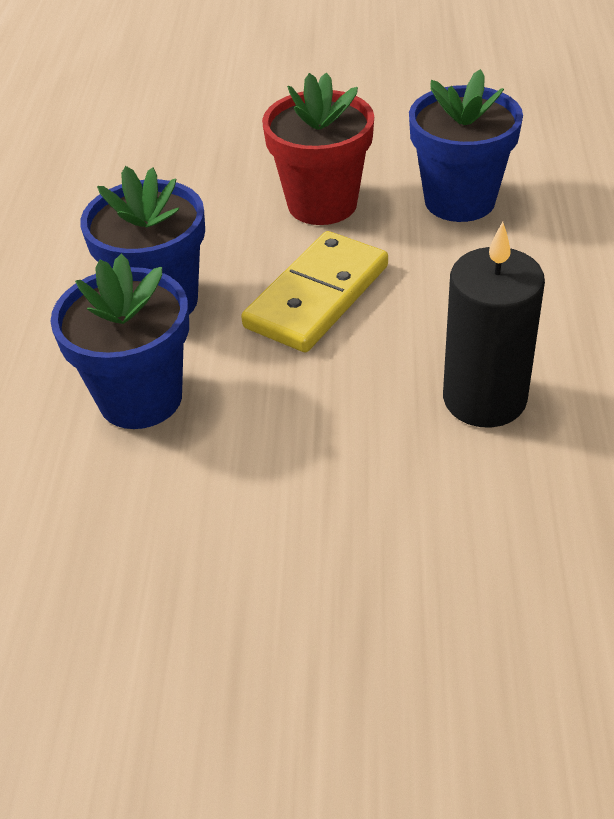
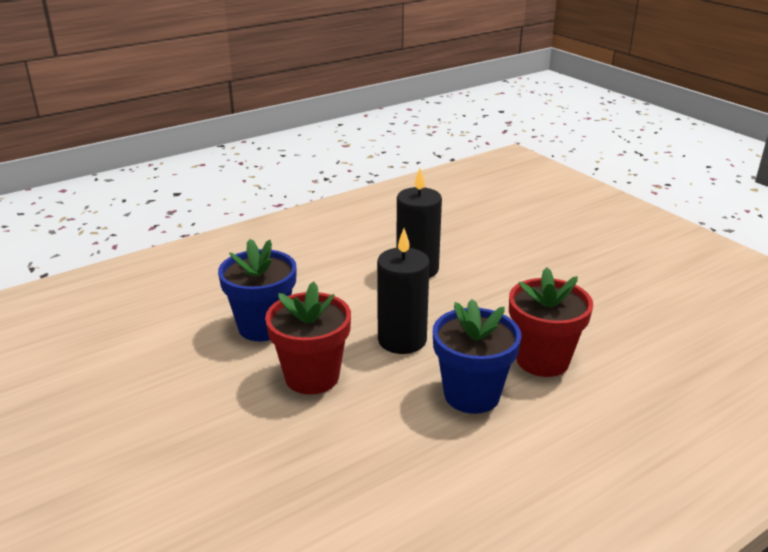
camera: 130 degrees left, 15 degrees down
(140, 398) = (542, 360): blue flower pot -> red flower pot
(317, 296) = (402, 340): yellow domino -> black candle

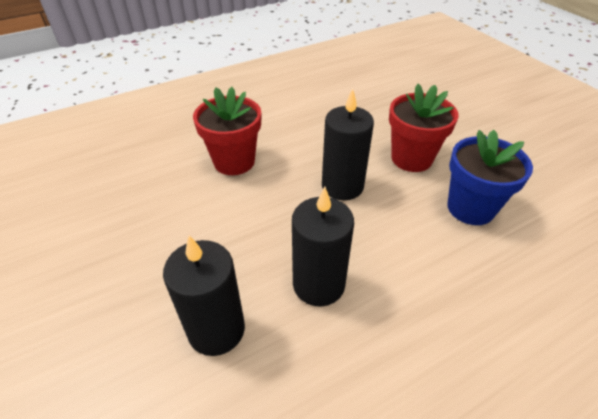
camera: 175 degrees left, 15 degrees up
(471, 395) = (296, 140): blue flower pot -> none
(486, 246) = (216, 330): none -> black candle

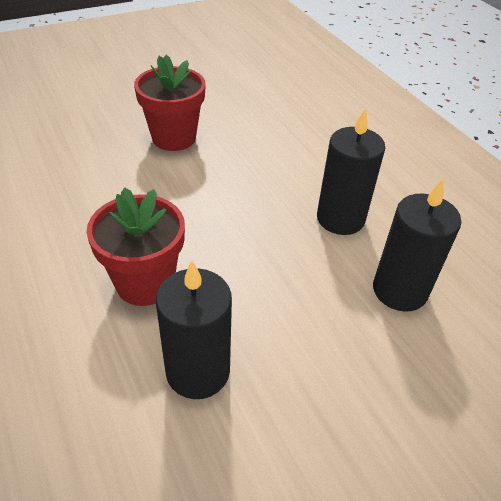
camera: 90 degrees left, 0 degrees up
(342, 186) = (209, 190): black candle -> black candle (198, 371)
(470, 208) = (249, 119): blue flower pot -> none

